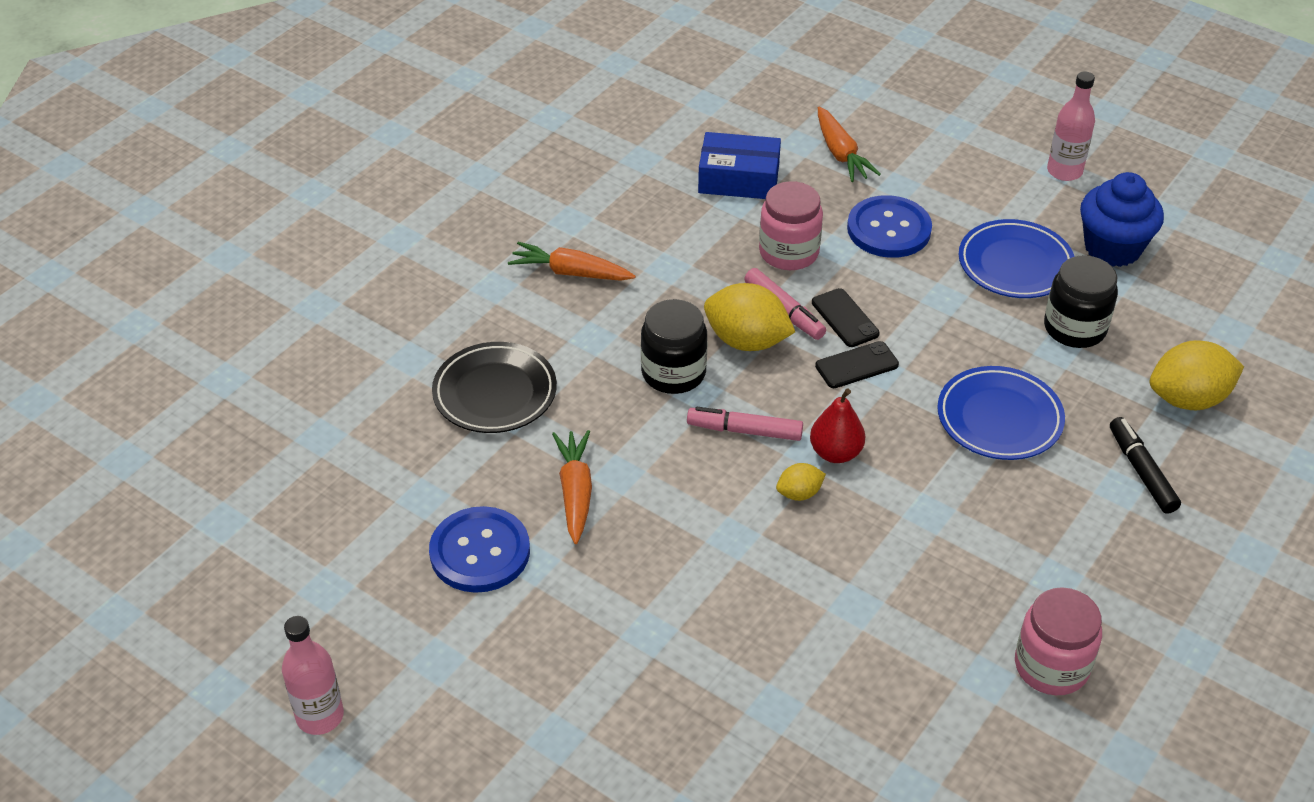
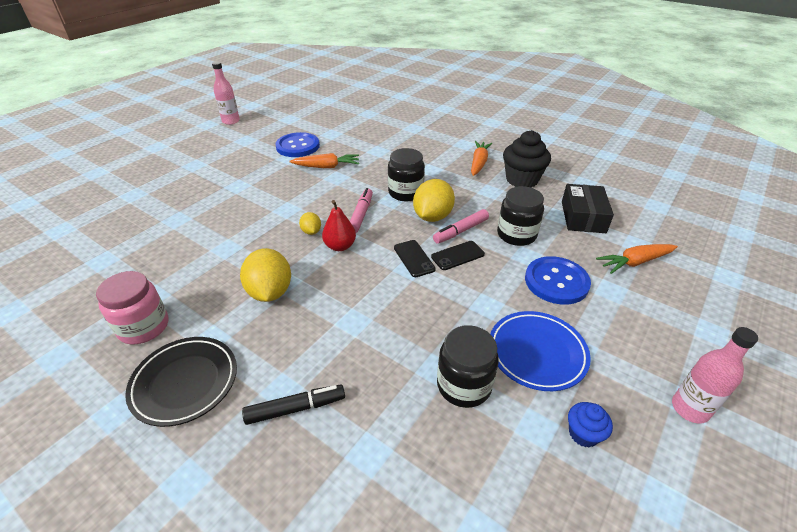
camera: 90 degrees right, 5 degrees down
(495, 393) = (391, 146): black plate -> black plate (185, 383)
(631, 226) = (522, 180): none -> black cupcake
(739, 179) = (583, 217): blue box -> black box
(789, 252) = (516, 235): pink jar -> black jar
(999, 418) = (362, 324): blue plate -> none
(1112, 248) = (583, 434): blue cupcake -> blue cupcake, size x0.52
(1188, 399) = (377, 464): yellow lemon -> yellow lemon (270, 292)

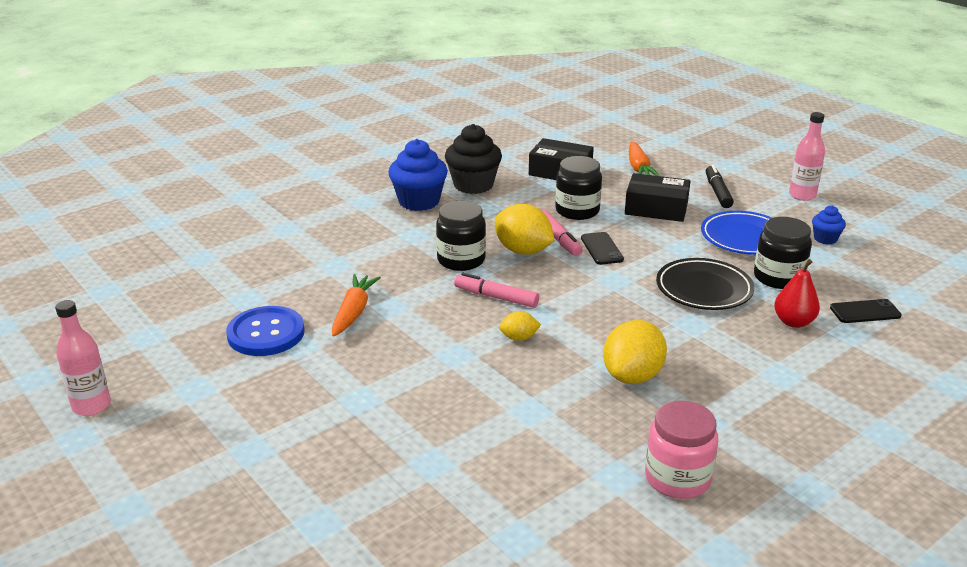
camera: 75 degrees left, 10 degrees down
(185, 383) = (770, 439): black plate -> black plate (704, 289)
(270, 292) = (632, 376): yellow lemon -> yellow lemon turned 60 degrees counterclockwise
(296, 408) = (803, 367): black marker -> black marker (718, 192)
(340, 246) = (558, 319): red pear -> red pear (793, 322)
(414, 258) = (598, 274): black phone -> black phone (865, 312)
(479, 163) = (419, 201): orange carrot -> blue cupcake
(556, 281) = (656, 208): blue button -> black box

